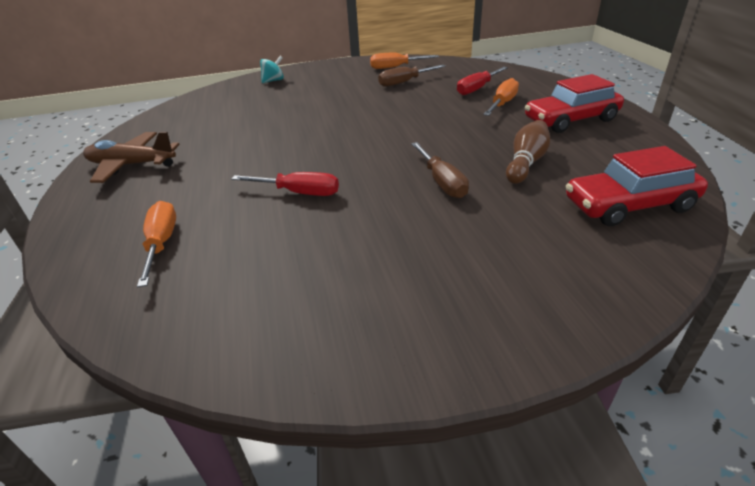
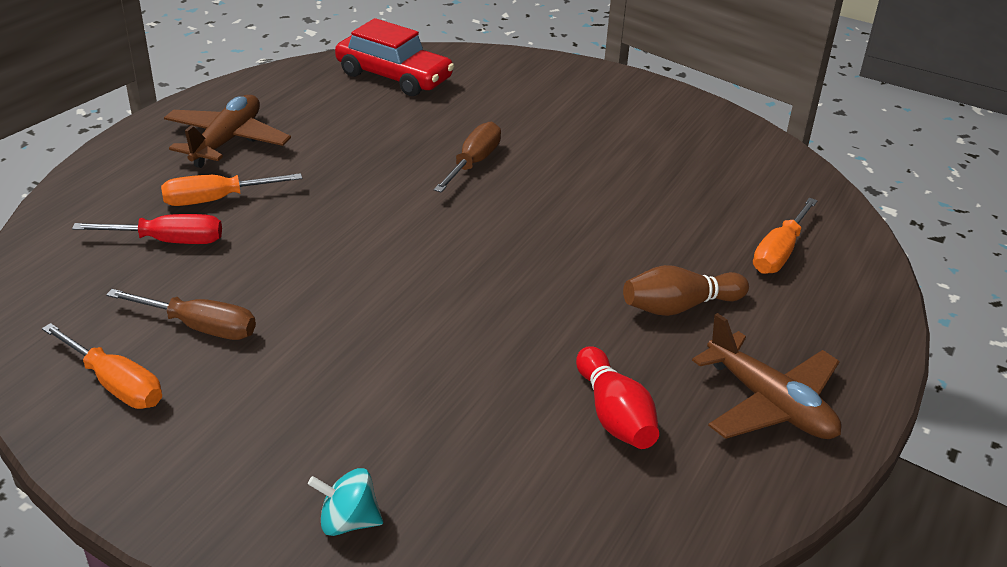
camera: 140 degrees left, 0 degrees up
(209, 131) = (614, 415): none -> red bowling pin
(298, 193) = (608, 230): red screwdriver -> none
(526, 163) = (375, 135): brown bowling pin -> brown bowling pin (679, 307)
(570, 120) = (227, 141): red car -> brown plane

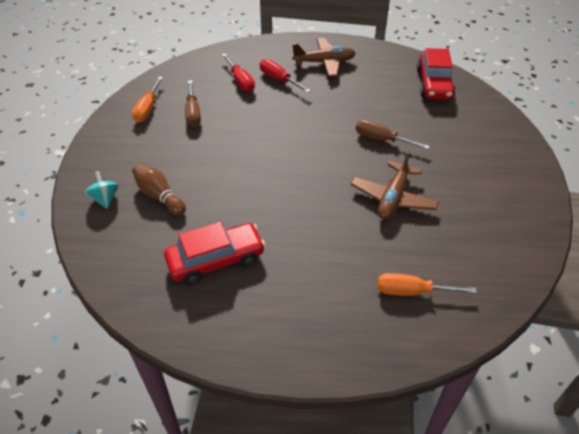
camera: 65 degrees right, 10 degrees up
(217, 200) = (279, 79): orange screwdriver -> red screwdriver
(473, 163) = (382, 140): brown screwdriver -> brown screwdriver turned 150 degrees counterclockwise
(614, 415) = (216, 260): red bowling pin -> red car
(679, 307) = (321, 260): brown bowling pin -> brown bowling pin (159, 196)
(770, 404) = (263, 323): brown plane -> brown plane (393, 198)

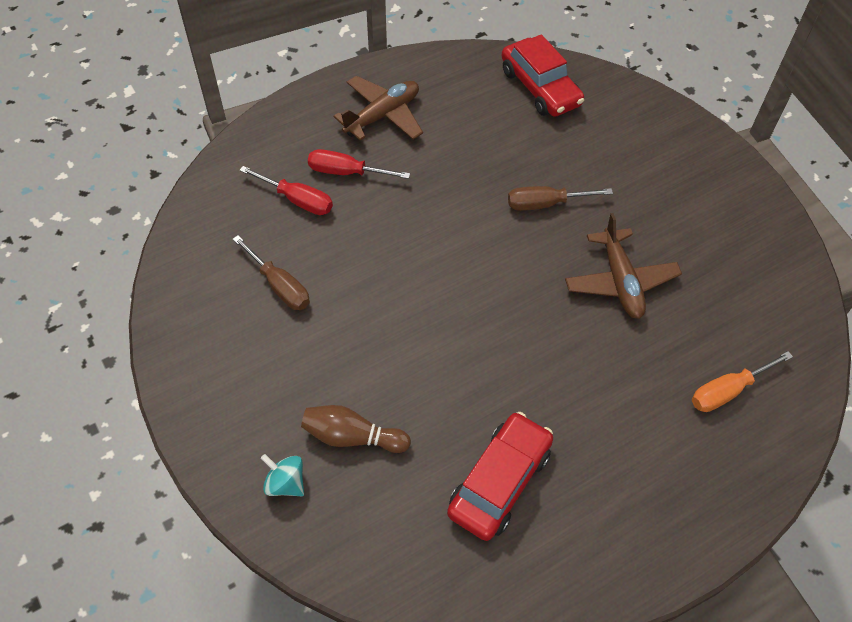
camera: 35 degrees left, 10 degrees up
(148, 108) = (209, 311): orange screwdriver -> none

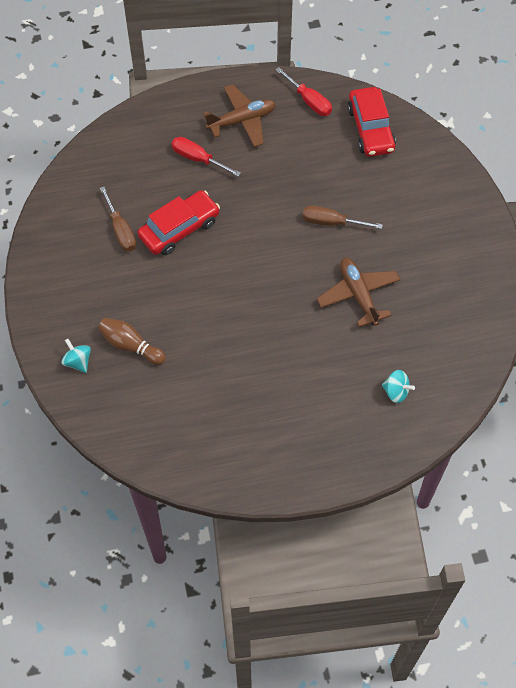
camera: 20 degrees right, 5 degrees up
(297, 200) = (155, 170): red screwdriver -> red screwdriver (309, 101)
(500, 482) = (213, 403): red car -> red car (179, 229)
(620, 281) = (358, 295): brown plane -> brown plane turned 150 degrees clockwise
(728, 391) = (396, 392): orange screwdriver -> turquoise spinning top

